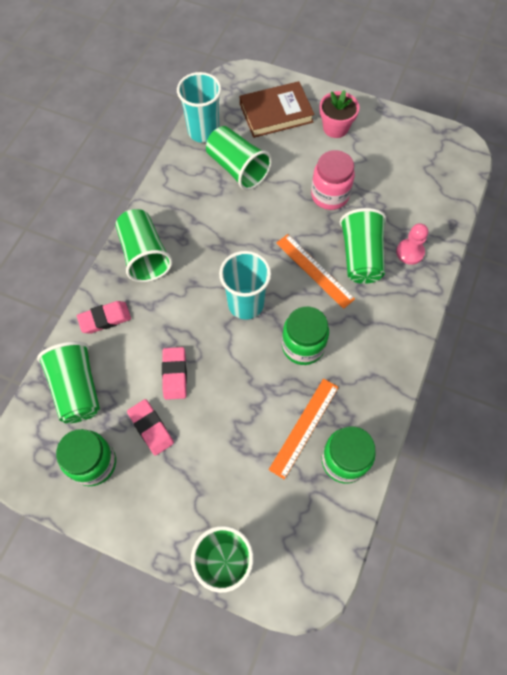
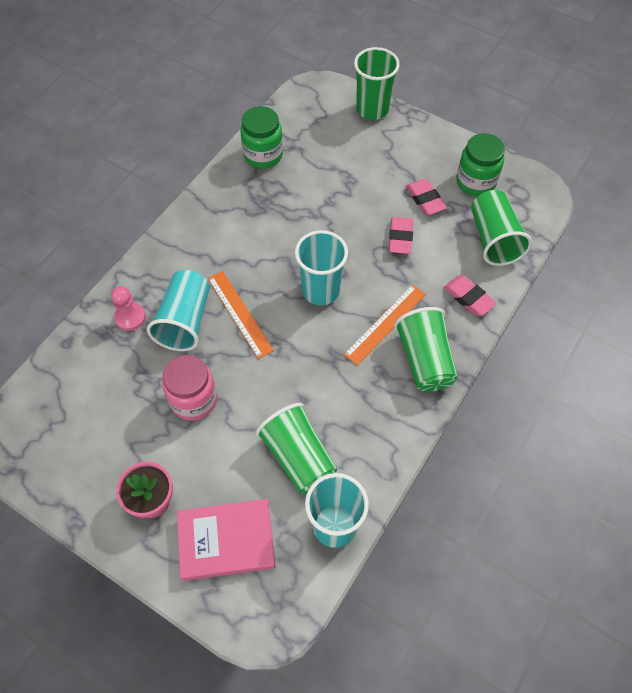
camera: 170 degrees left, 5 degrees down
(105, 319) = (468, 298): pink eraser -> pink eraser turned 60 degrees clockwise
(276, 113) = (226, 541): brown book -> pink book
(303, 346) = (273, 244): green jar -> none
(304, 427) = (289, 181): orange ruler -> orange ruler (385, 324)
(361, 256) = (185, 321): green cup -> turquoise cup

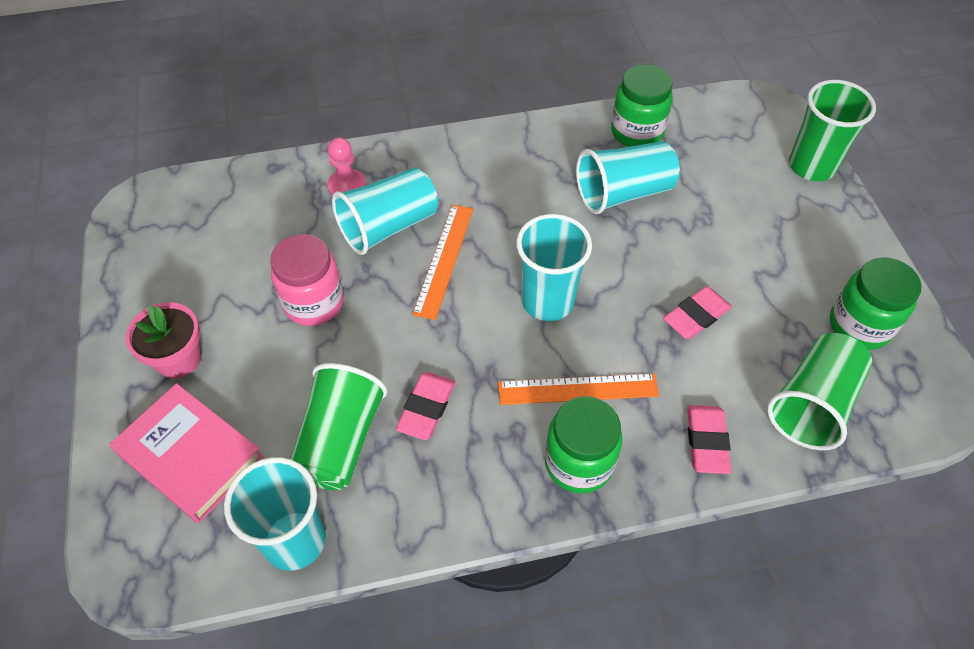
camera: 45 degrees right, 5 degrees down
(294, 197) = (623, 193): none -> turquoise cup
(424, 360) = (578, 463): green cup -> green jar
(425, 199) = (771, 299): pink eraser -> pink eraser (426, 408)

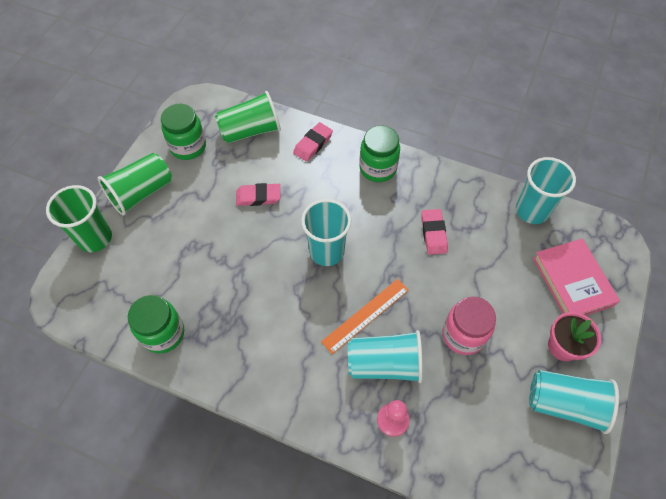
camera: 145 degrees left, 5 degrees up
(340, 441) = (487, 243): green cup -> green cup (141, 193)
(426, 408) = (433, 233): pink eraser -> pink eraser turned 60 degrees counterclockwise
(578, 389) = (350, 198): orange ruler -> none
(623, 193) = (220, 292): turquoise cup -> turquoise cup (565, 404)

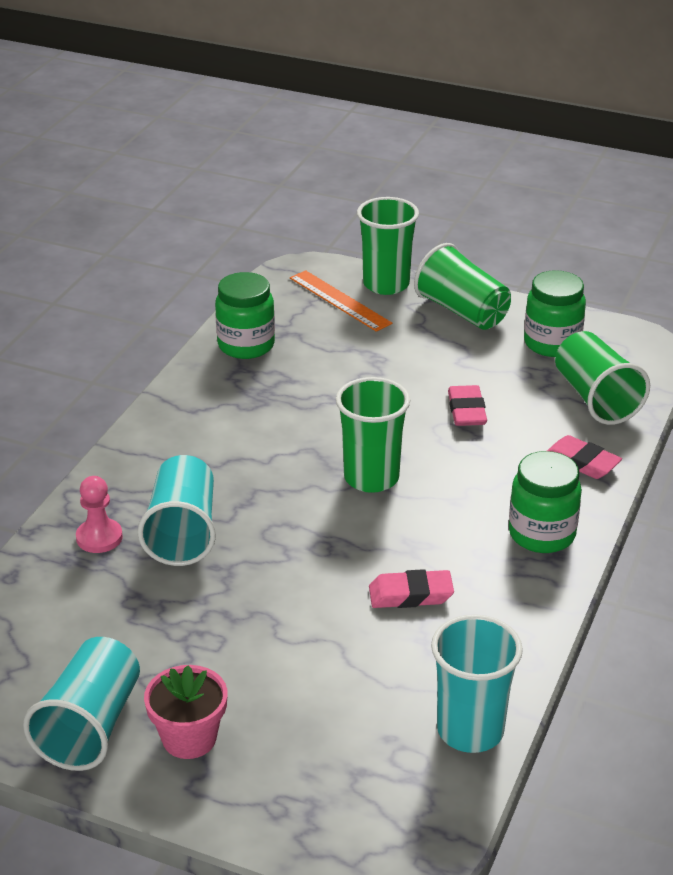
camera: 90 degrees right, 25 degrees down
(326, 251) = (371, 478): turquoise cup -> green cup
(366, 315) = (261, 515): orange ruler -> orange ruler (339, 300)
(463, 335) = (220, 617): pink jar -> none
(572, 281) = (315, 769): pink book -> none

